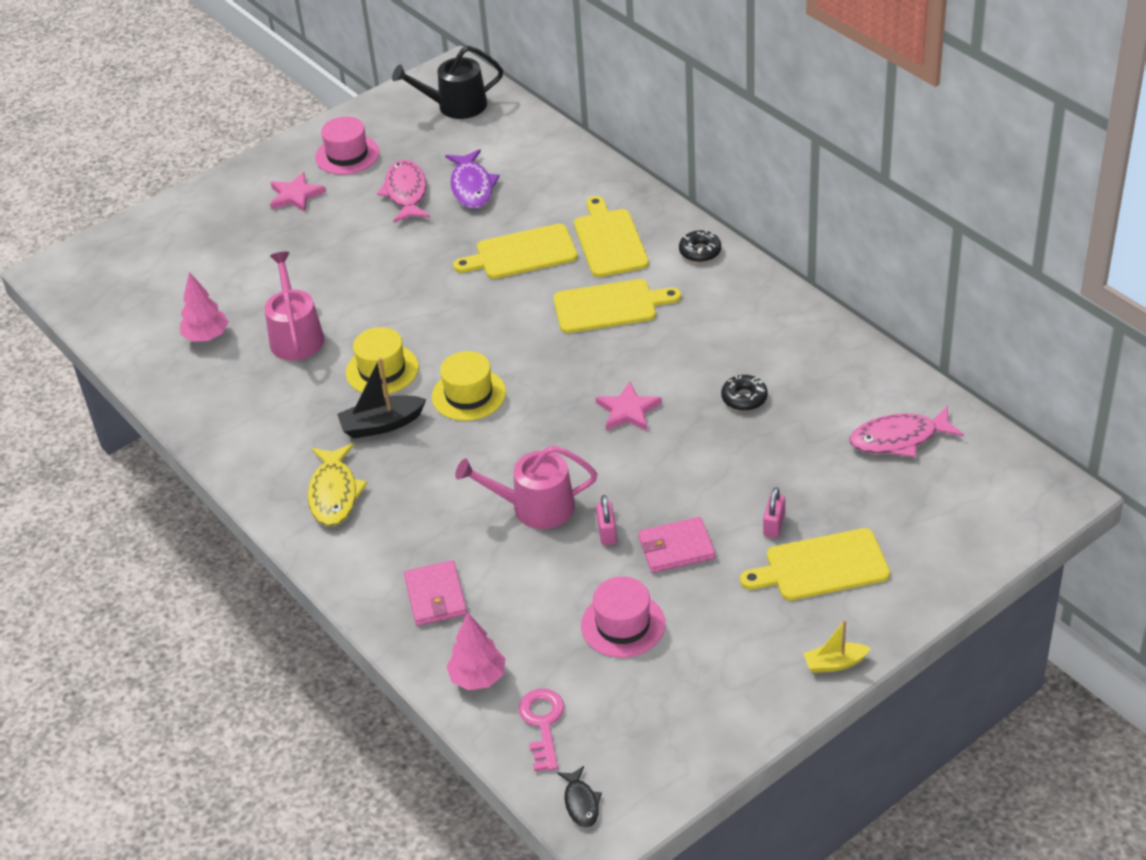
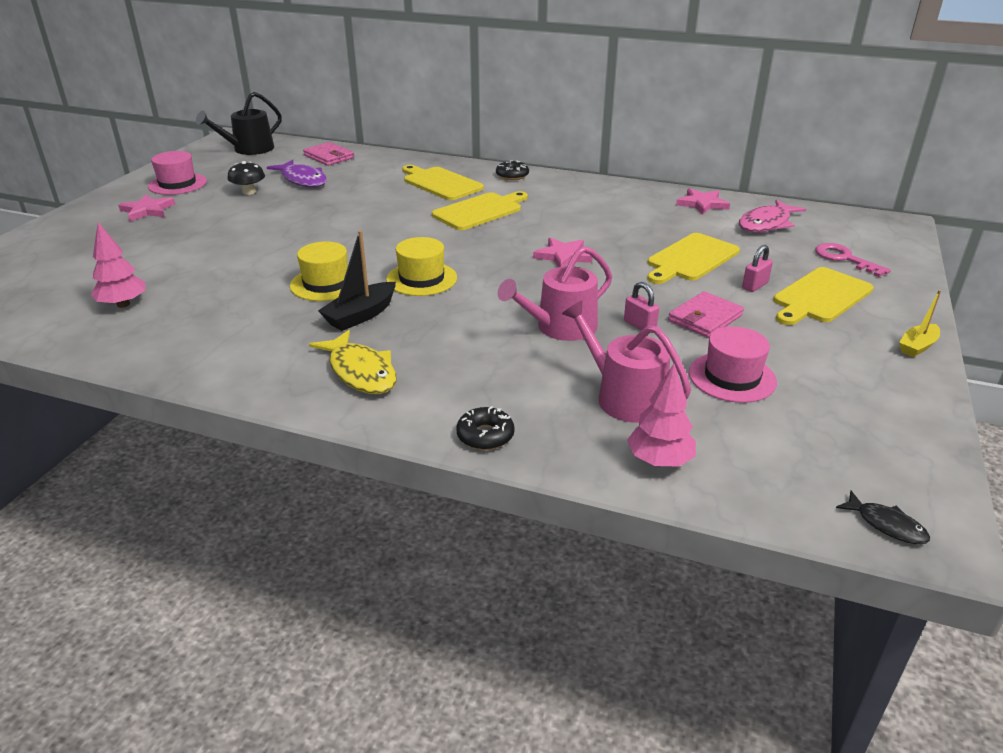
camera: 35 degrees left, 10 degrees down
(296, 336) = (220, 283): pink watering can -> pink watering can (624, 397)
(406, 193) = (249, 192): pink fish -> black mushroom
(436, 596) = (544, 413): pink wallet -> pink wallet (329, 157)
(521, 253) = (379, 201): yellow cutting board -> yellow cutting board (691, 259)
(542, 723) = (764, 474): pink key -> pink key (844, 259)
(744, 398) = (638, 230): black donut -> black donut (485, 435)
(774, 525) = (755, 285): pink padlock -> pink padlock turned 60 degrees clockwise
(865, 378) = (702, 204): none -> pink star

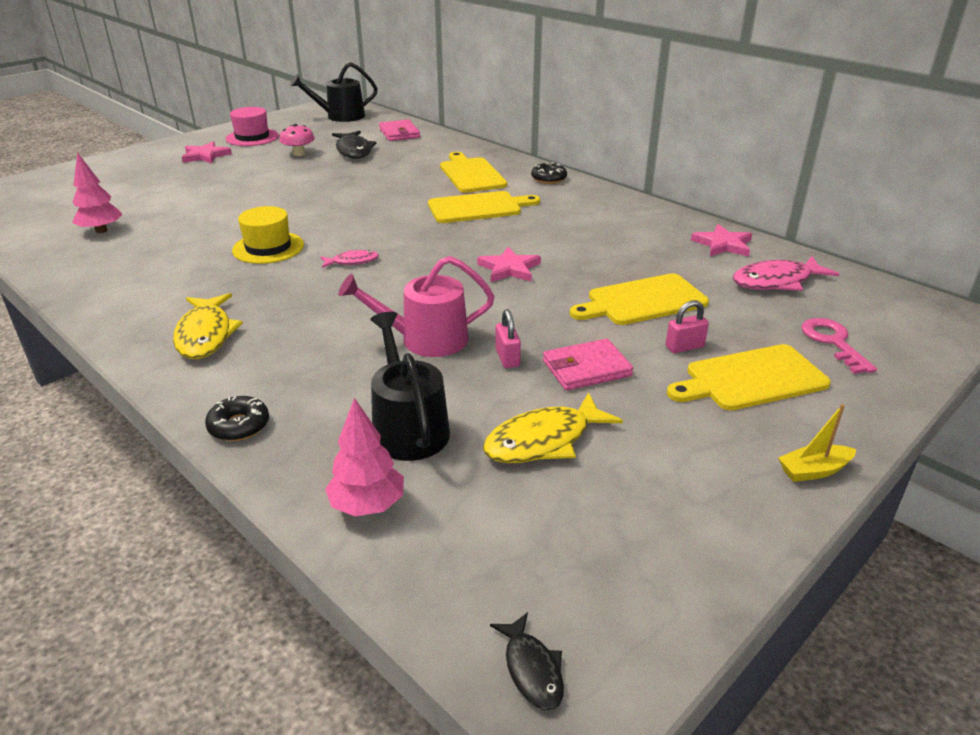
camera: 25 degrees right, 0 degrees up
(249, 192) = (299, 154): black mushroom -> pink mushroom
(303, 180) = (354, 151): purple fish -> black fish
(361, 315) = (263, 283): black boat -> none
(421, 279) = (352, 261): yellow hat -> pink fish
(624, 397) = (408, 428): pink watering can -> black watering can
(732, 377) = (544, 440): pink hat -> yellow fish

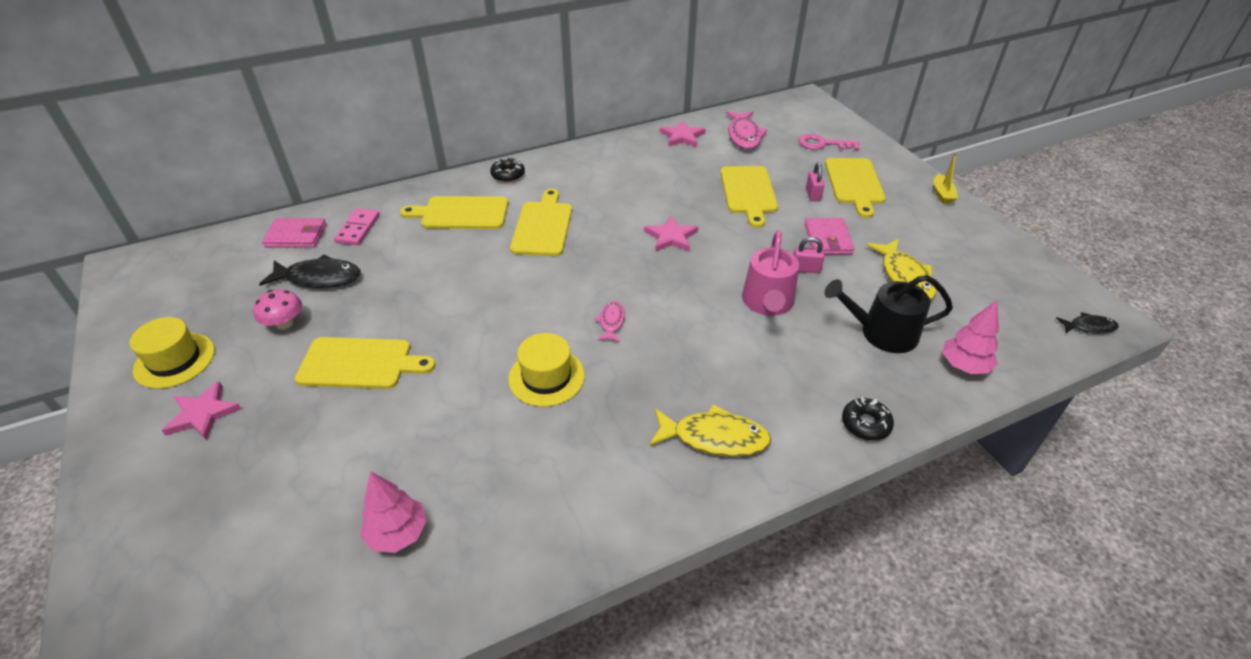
camera: 70 degrees left, 10 degrees up
(252, 137) = (174, 360): pink hat -> yellow hat
(264, 183) = (360, 363): none -> yellow cutting board
(341, 116) = (182, 270): black watering can -> none
(421, 147) = (358, 229): none -> pink domino

